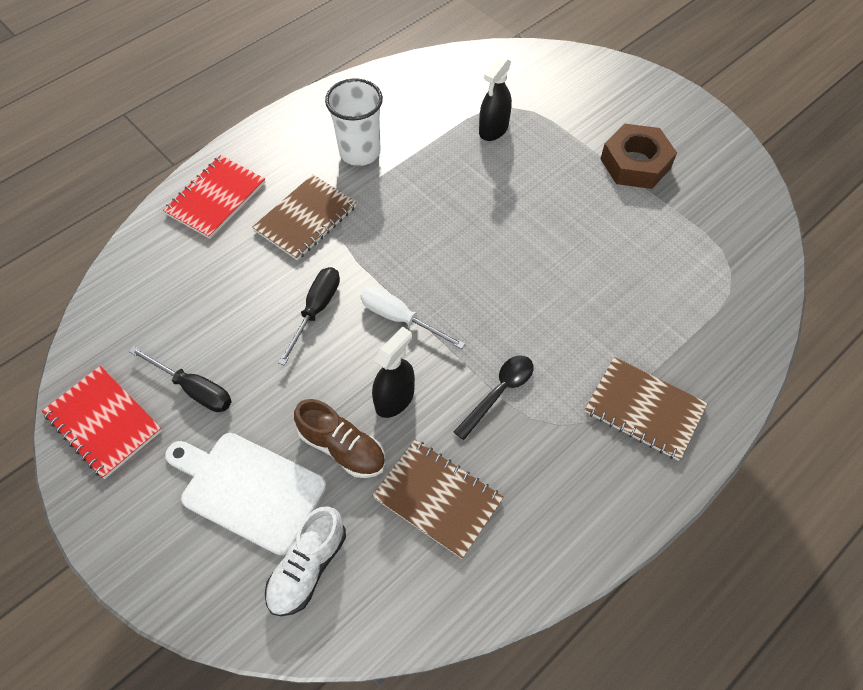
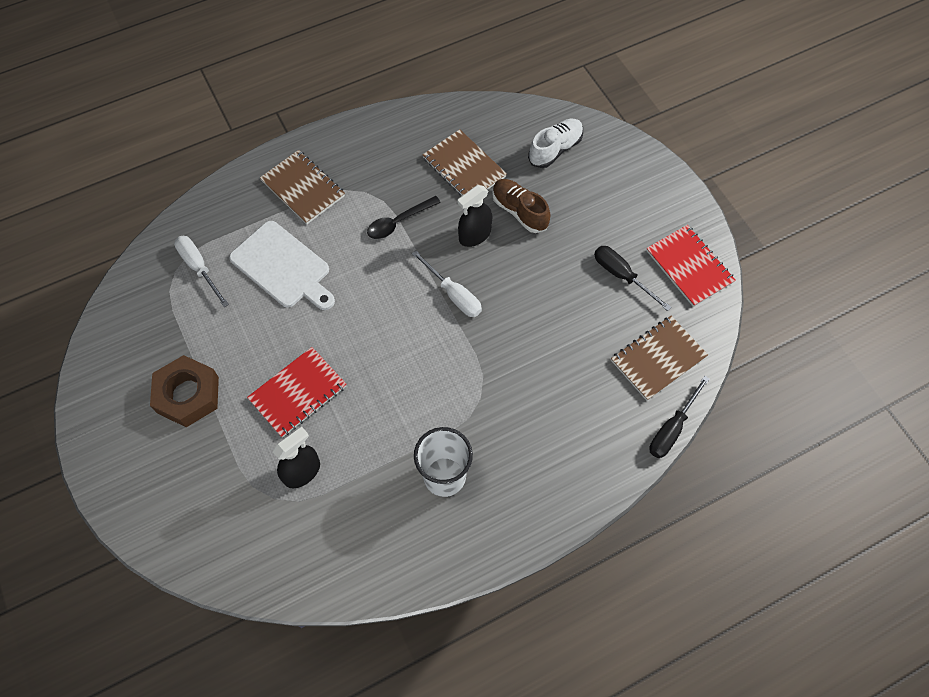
camera: 165 degrees left, 5 degrees up
(216, 198) = (594, 454): red notebook -> red notebook (298, 393)
(248, 489) = (587, 200): white cutting board -> white cutting board (283, 267)
(306, 219) = (512, 409): brown notebook -> brown notebook (658, 359)
(316, 310) = (519, 317): black screwdriver -> black screwdriver (672, 428)
(706, 281) = (199, 268): none -> white screwdriver

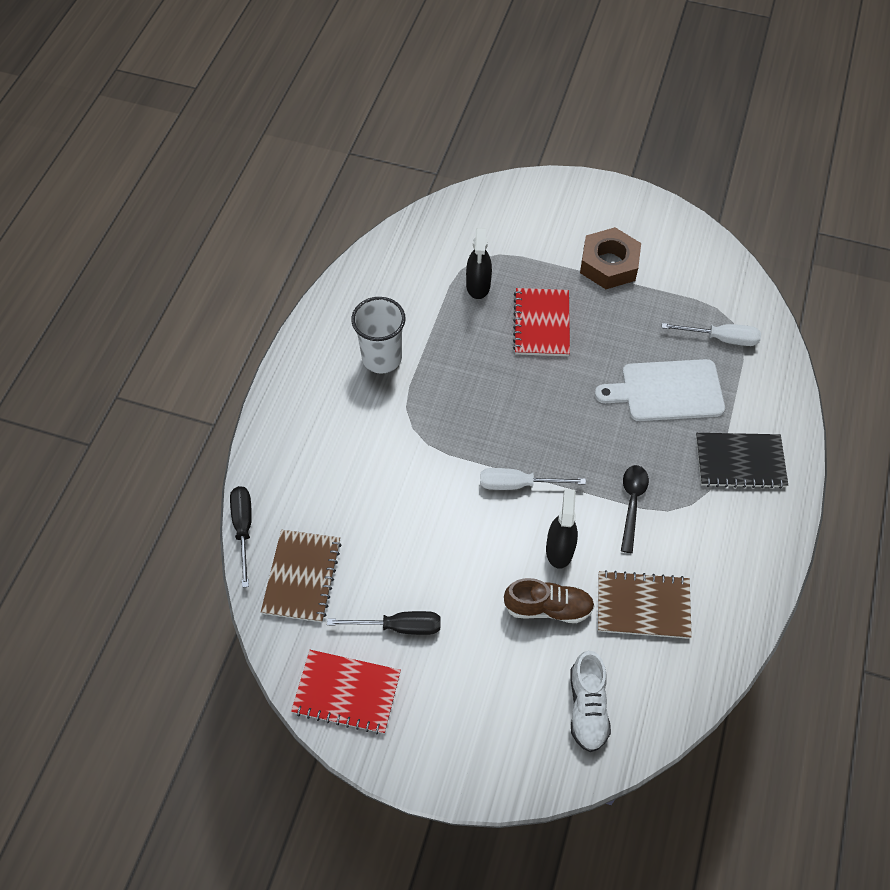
camera: 135 degrees right, 5 degrees down
(303, 188) = (740, 462): brown notebook -> black notebook

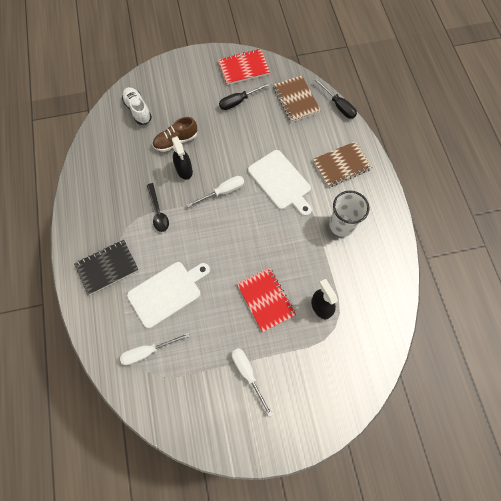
camera: 150 degrees right, 10 degrees up
(423, 455) = (280, 182): none -> white cutting board
(609, 264) = (248, 374): brown nut -> white screwdriver
(643, 606) = (130, 164): brown notebook -> brown notebook (341, 165)

